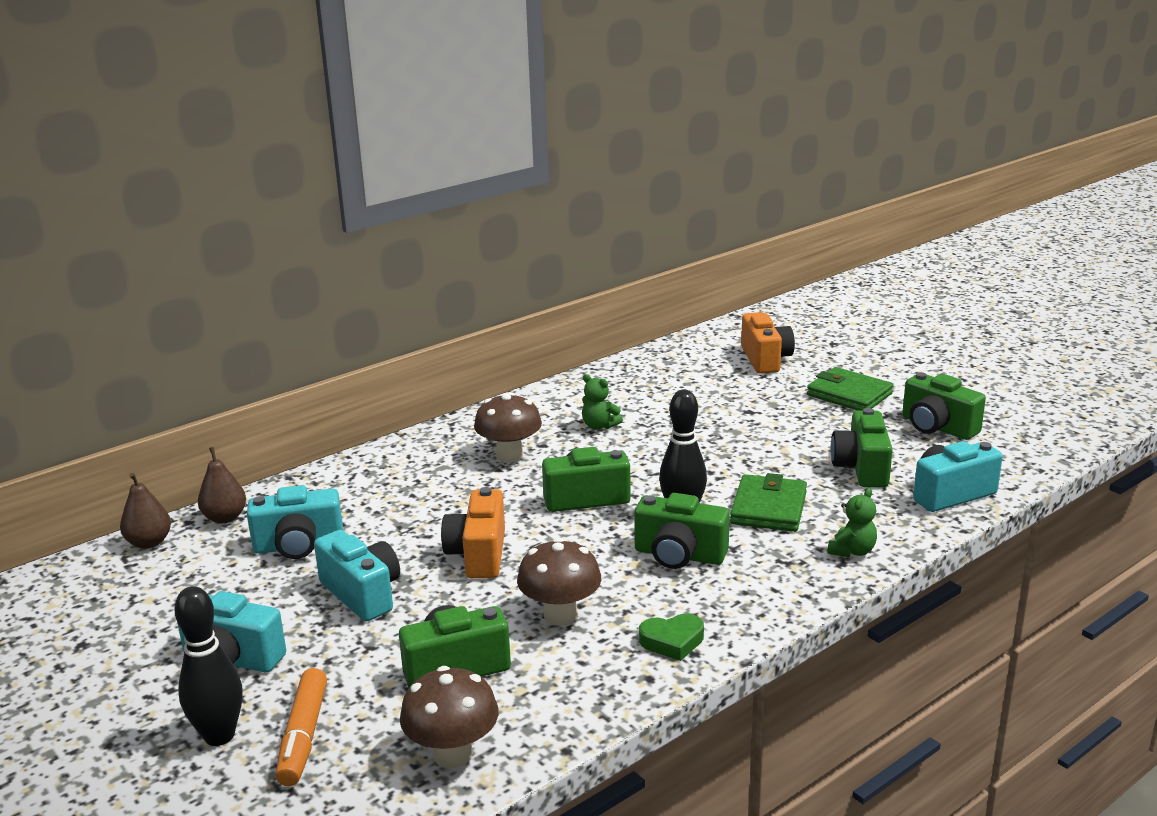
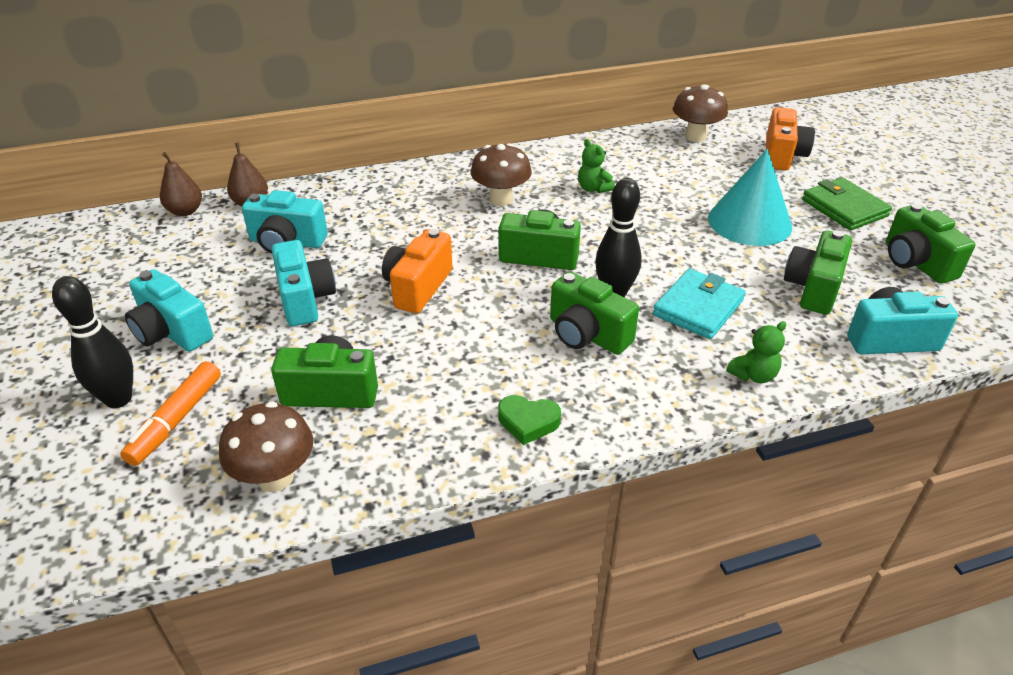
camera: 20 degrees right, 15 degrees up
(560, 615) = (448, 366): brown mushroom -> brown mushroom (695, 136)
(768, 508) = (698, 308): green wallet -> turquoise wallet
(770, 424) = (749, 222): none -> turquoise cone

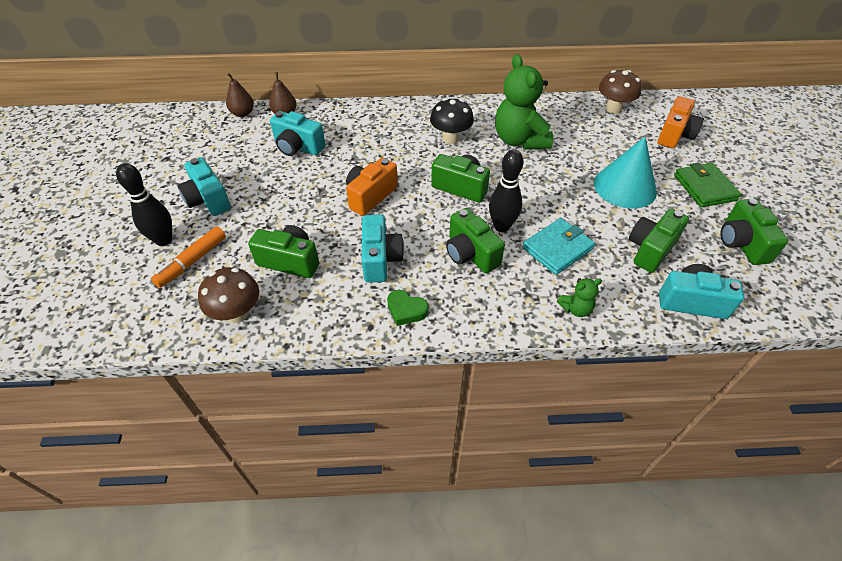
camera: 15 degrees right, 10 degrees up
(305, 299) = (295, 192): turquoise camera -> turquoise camera (380, 259)
(501, 199) = (450, 138): brown mushroom -> black mushroom
(593, 188) = (519, 140): green teddy bear -> green teddy bear, size x2.21

